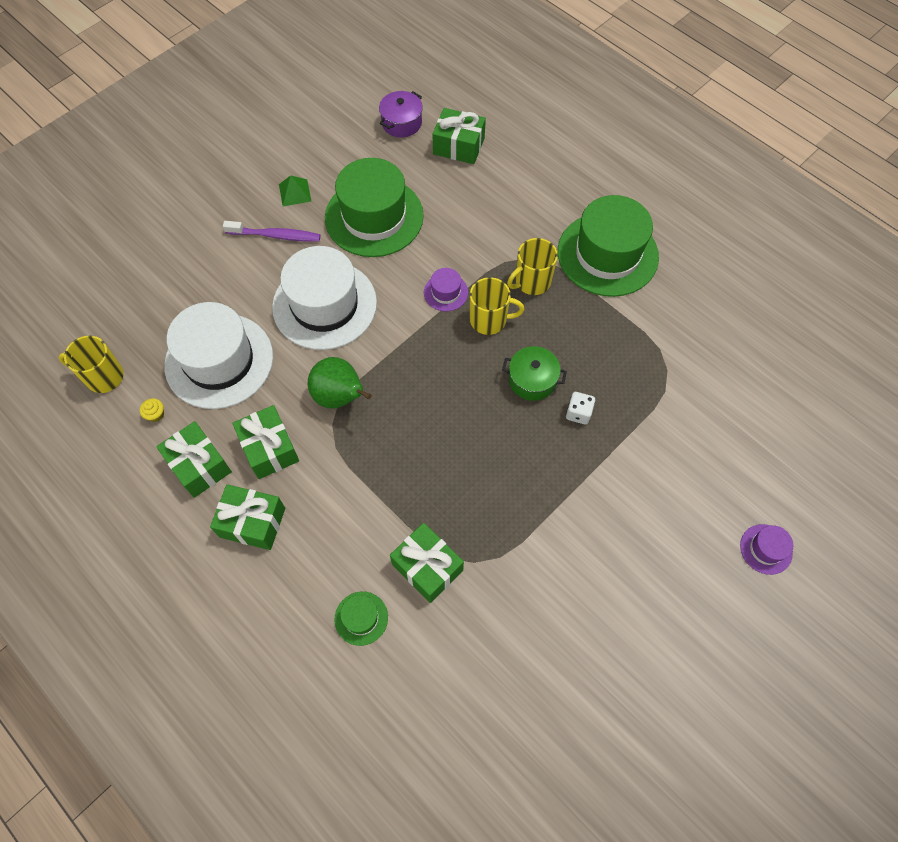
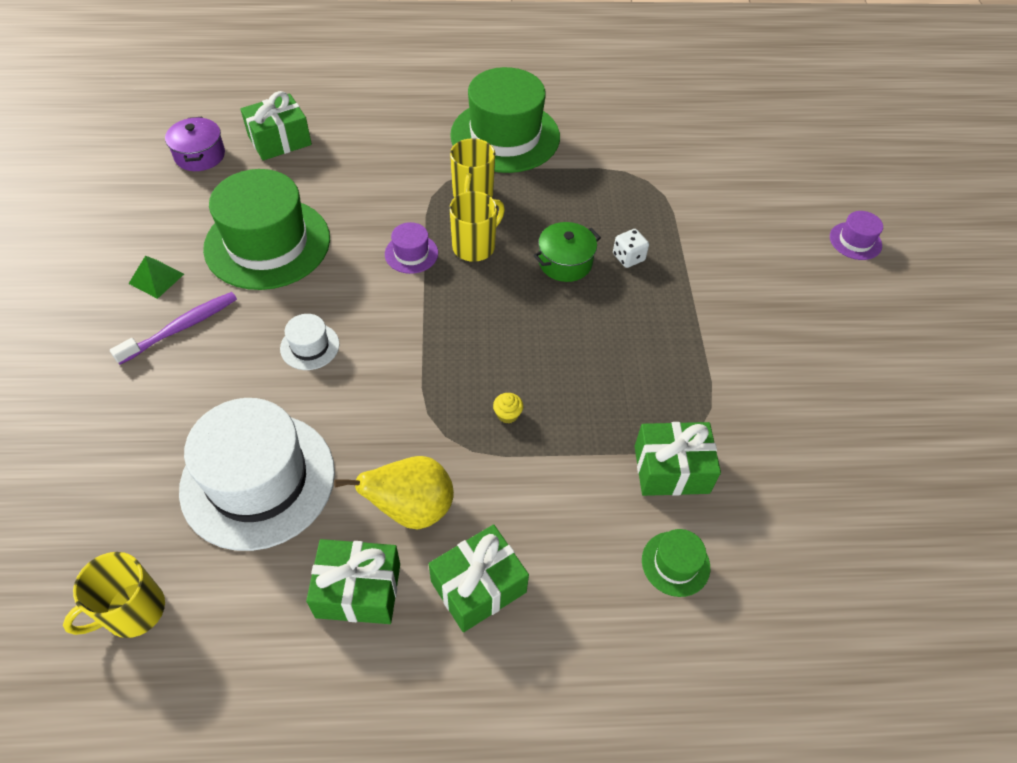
camera: 50 degrees left, 10 degrees down
(156, 414) = (247, 589): yellow cupcake -> yellow cupcake (507, 414)
(269, 448) = (411, 509): green gift -> yellow pear
(324, 305) = (310, 346): white hat -> white hat, size x0.43
(340, 397) = (423, 407): green pear -> none

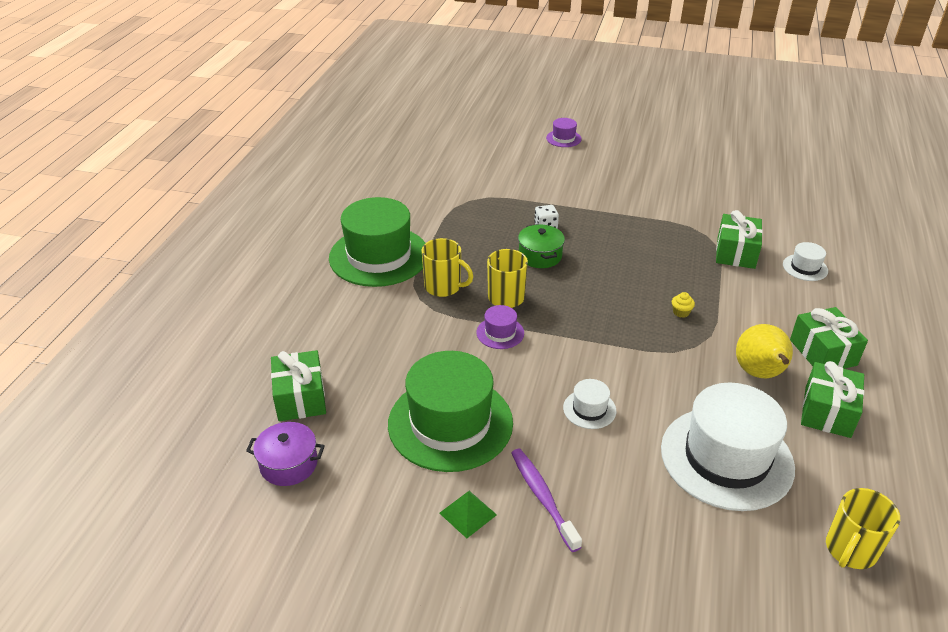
camera: 70 degrees left, 15 degrees down
(133, 611) = (850, 550): yellow mug -> yellow mug turned 60 degrees clockwise
(675, 563) = (805, 267): green hat -> white hat

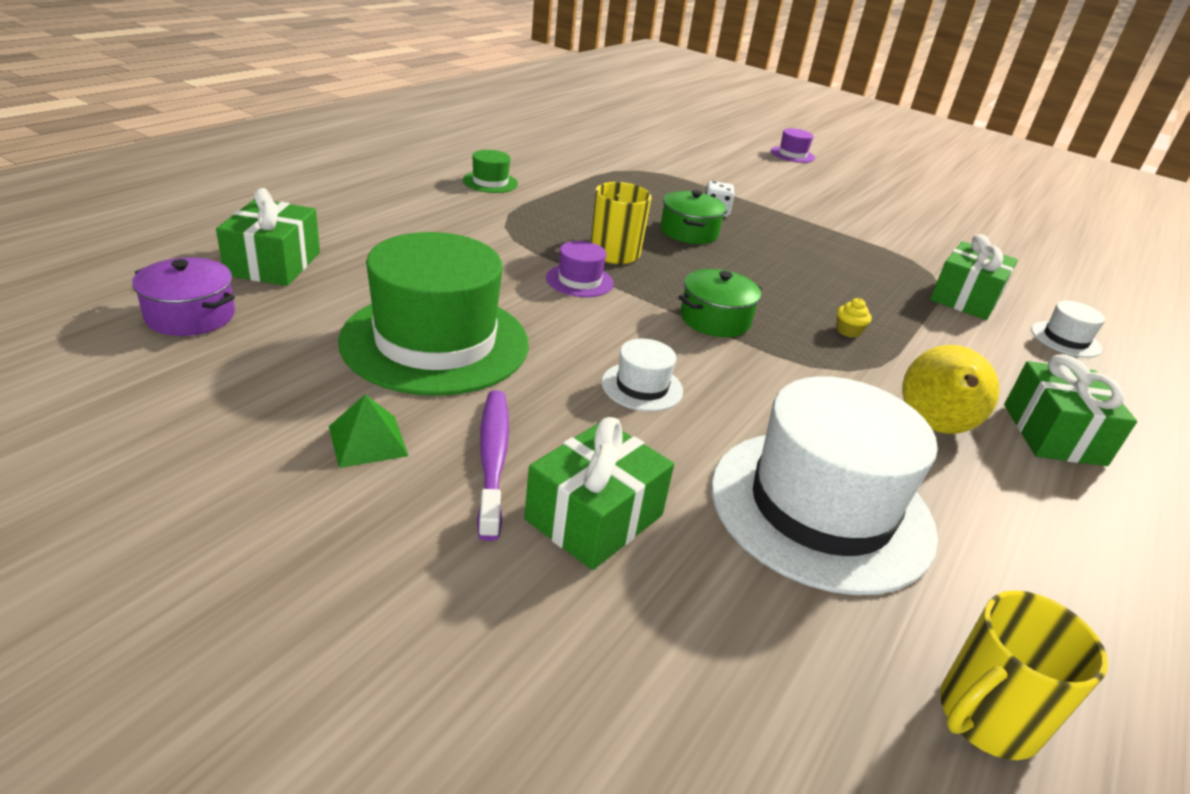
camera: 15 degrees right, 5 degrees down
(379, 256) = (490, 182): green hat -> green hat, size x0.43
(443, 287) = (544, 225): yellow mug -> none
(600, 334) = (715, 319): none -> green pot
(827, 412) = (1029, 506): green gift -> green gift (594, 517)

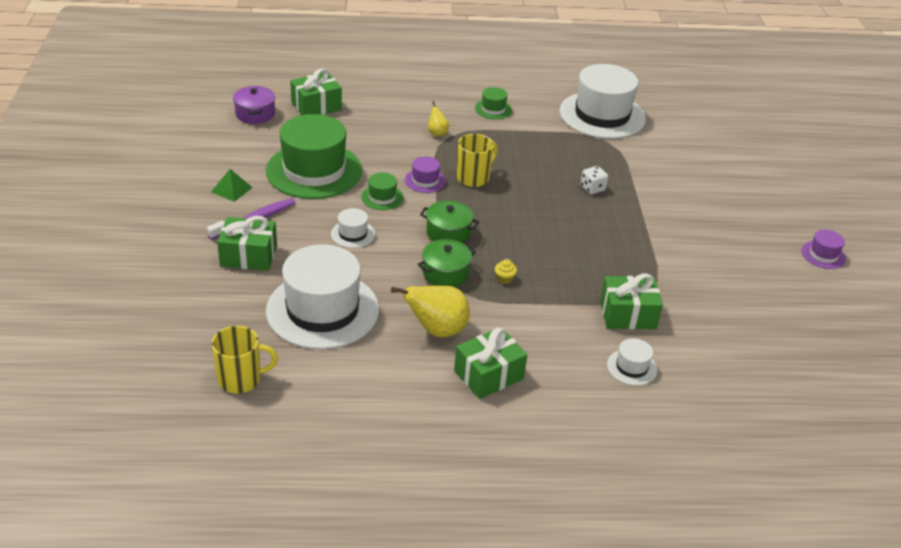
camera: 55 degrees right, 5 degrees up
(486, 228) = (437, 133): none -> yellow pear
(578, 324) = (382, 197): none -> green hat
(588, 151) = (602, 115): none -> white hat
(689, 232) = (544, 190): green pot -> green pot (445, 273)
(792, 154) = (768, 184): purple hat -> purple hat (823, 255)
(986, 717) = (241, 379): yellow mug -> yellow mug turned 150 degrees clockwise

